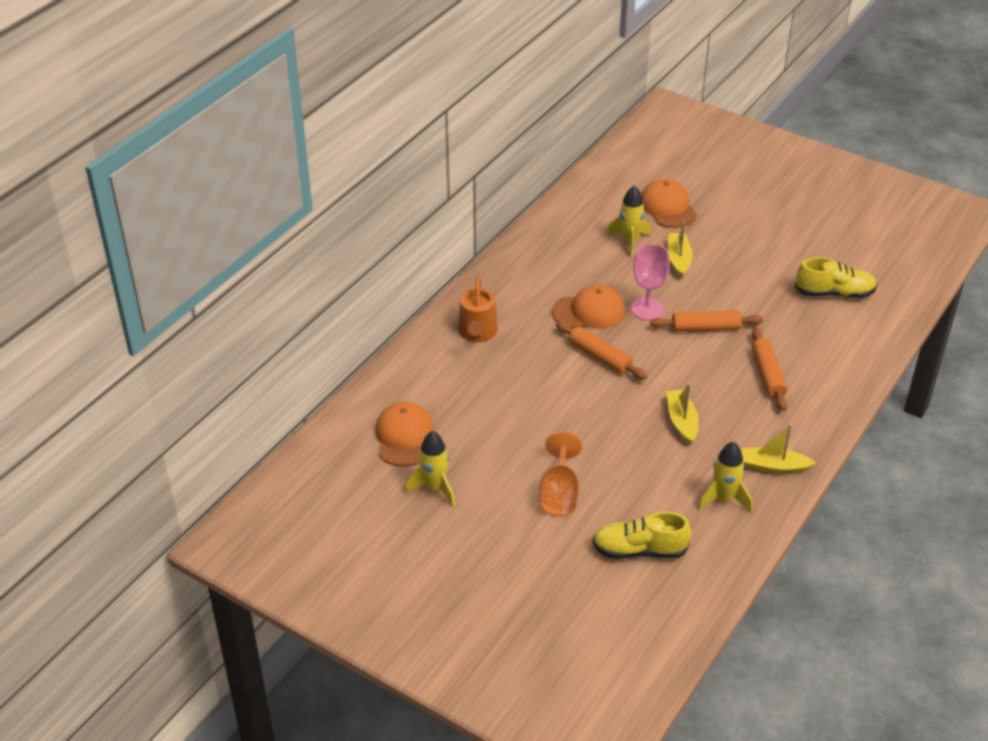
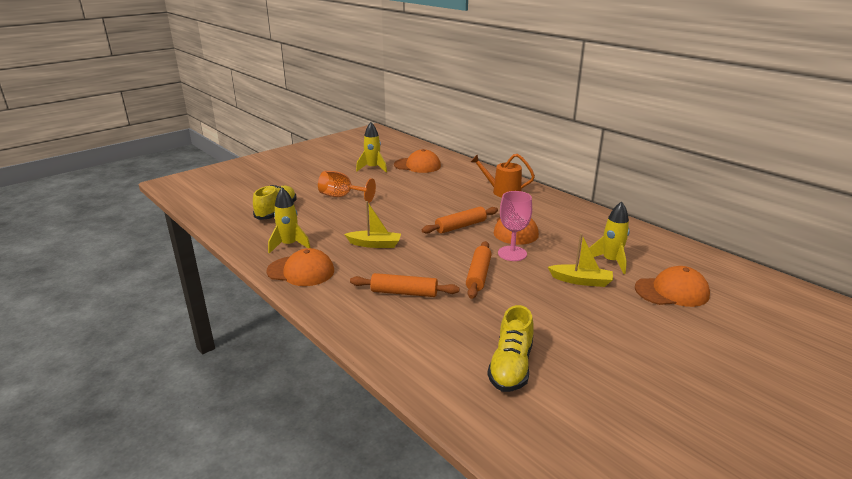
camera: 105 degrees right, 15 degrees down
(773, 467) = (301, 271): yellow boat -> orange cap

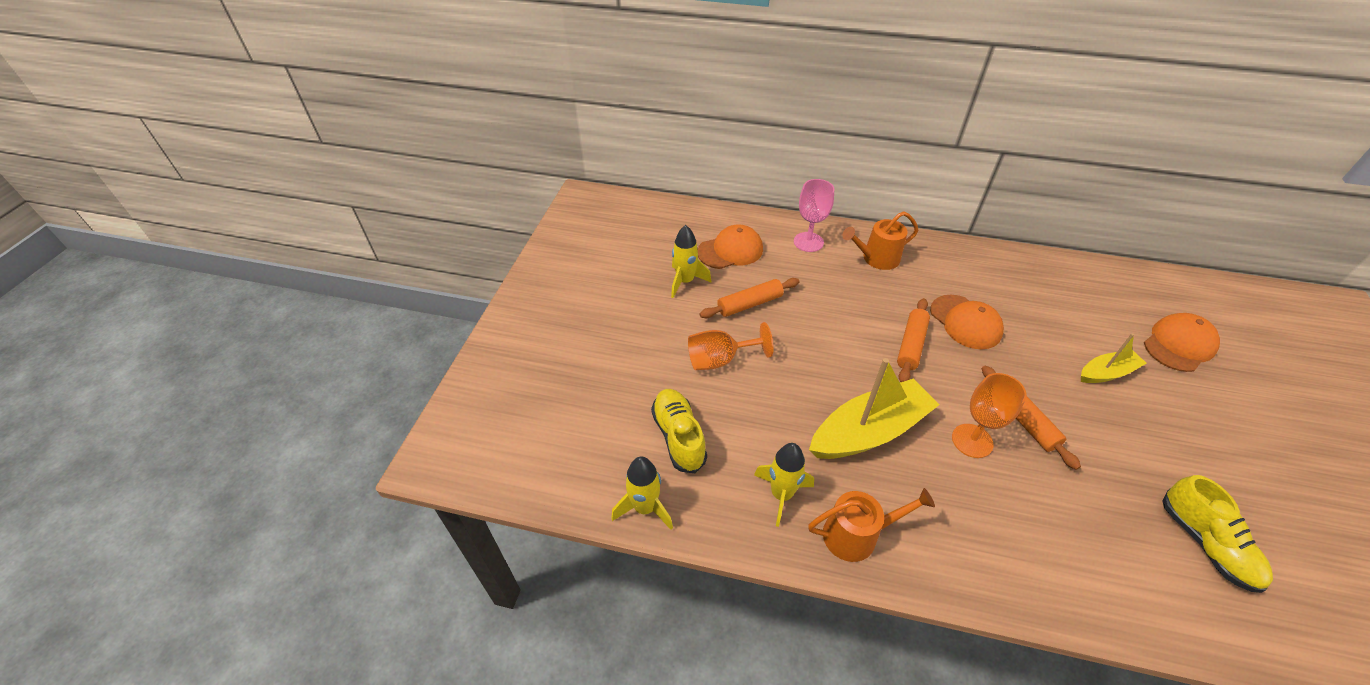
camera: 35 degrees left, 20 degrees up
(301, 271) = (856, 535): orange cap -> orange watering can
(375, 244) = (869, 431): yellow boat -> yellow boat, size x1.83
(404, 292) = (998, 497): orange rolling pin -> orange rolling pin (749, 304)
(429, 269) = (972, 441): none -> orange goblet
(512, 253) = (1008, 365): pink goblet -> pink goblet (808, 242)
(610, 261) = (1093, 327): yellow rocket -> yellow rocket (645, 508)

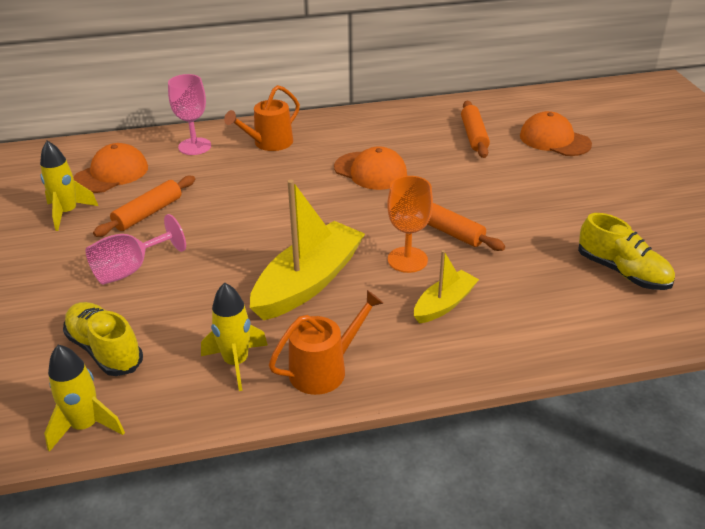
camera: 25 degrees left, 10 degrees down
(720, 360) = (130, 269): orange goblet -> pink goblet
(911, 345) = (325, 202): orange rolling pin -> orange rolling pin (474, 136)
(1106, 373) = (504, 175): yellow boat -> yellow boat (444, 304)
(1179, 345) = (554, 140): orange cap -> orange cap turned 75 degrees counterclockwise

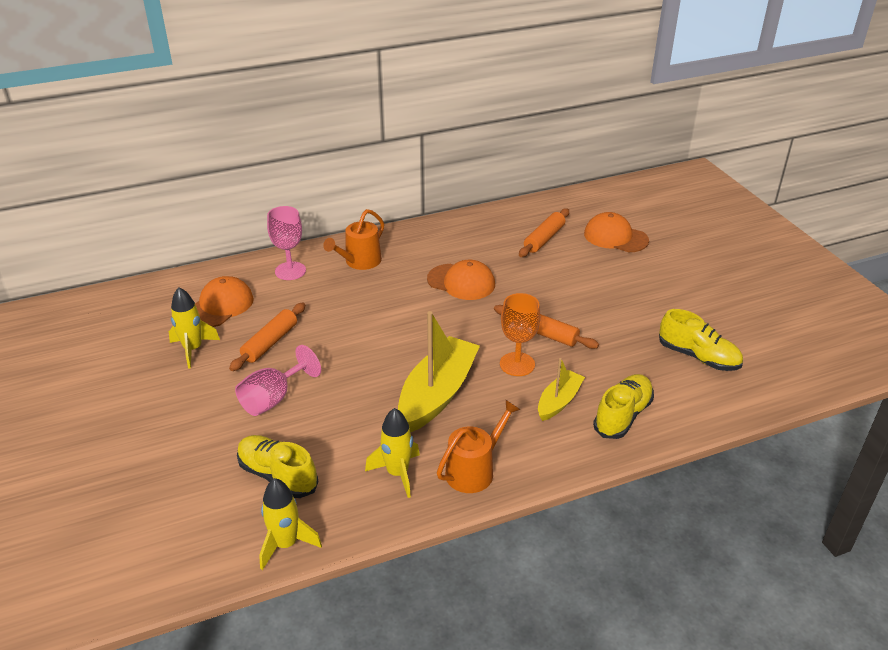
camera: 10 degrees left, 0 degrees up
(474, 136) = (544, 239): orange rolling pin -> orange rolling pin turned 45 degrees clockwise
(515, 328) = (622, 416): none -> yellow shoe

